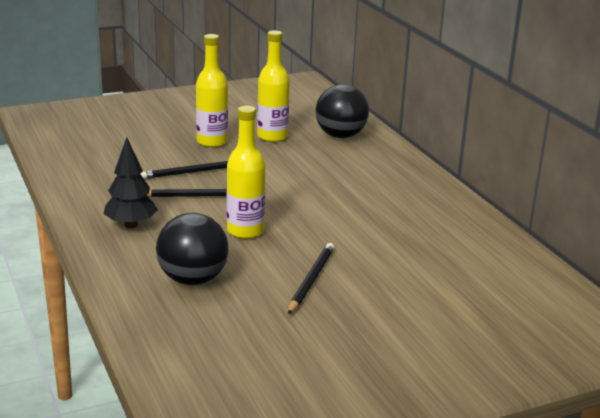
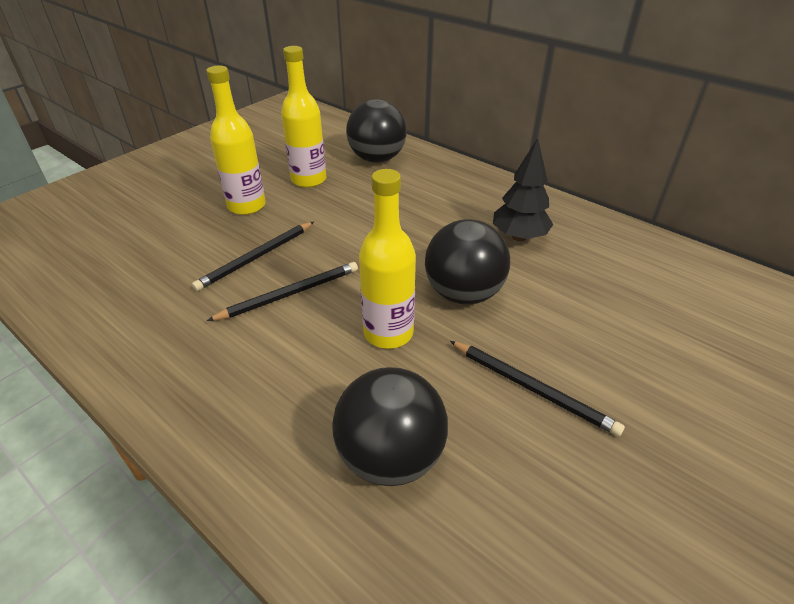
camera: 25 degrees left, 15 degrees up
(131, 225) = (233, 381): black tree -> black tree (519, 237)
(311, 280) = (532, 388): black pencil -> black pencil turned 135 degrees clockwise
(318, 227) = (463, 293): none -> black ball

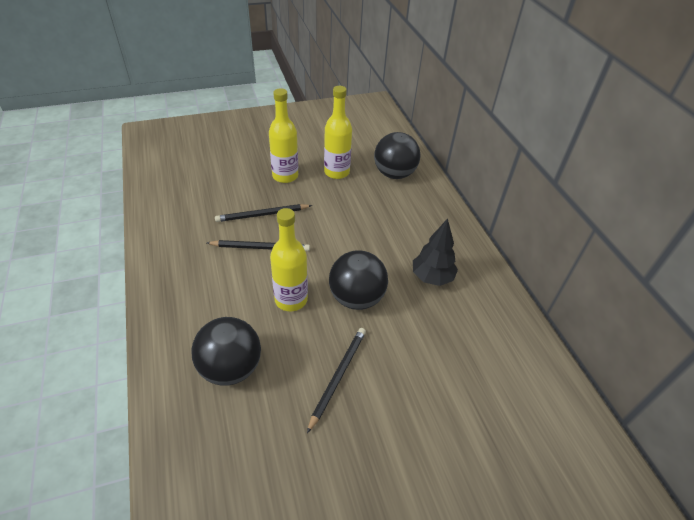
camera: 30 degrees right, 5 degrees up
(532, 388) = (338, 377): black pencil -> black pencil turned 135 degrees counterclockwise

